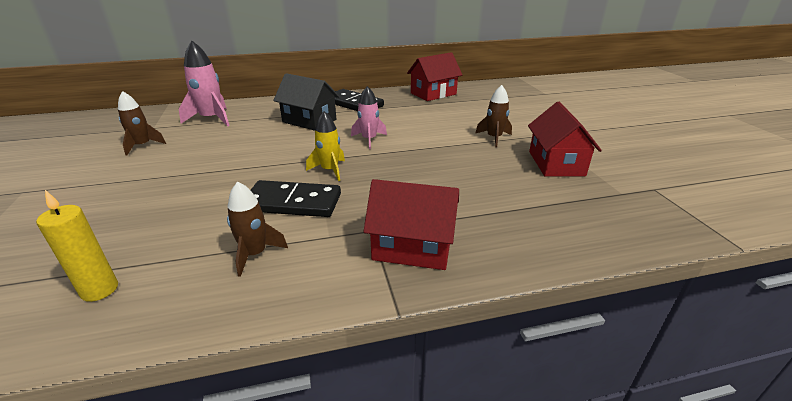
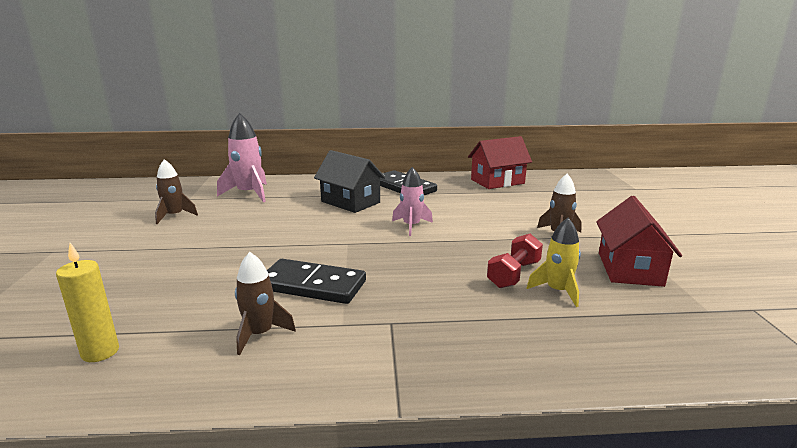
camera: 10 degrees right, 10 degrees down
(330, 170) = (360, 255): yellow rocket -> yellow rocket (557, 291)
(412, 247) = (432, 345): red house -> none
(466, 176) = (514, 274): none -> red dumbbell

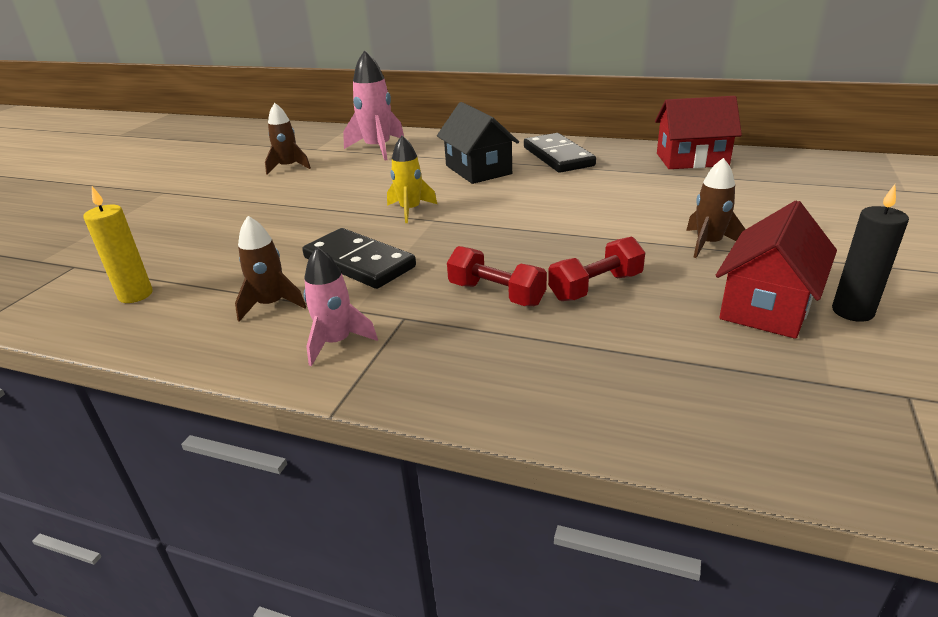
camera: 25 degrees right, 10 degrees up
(411, 226) = (523, 208): pink rocket -> pink rocket (336, 342)
(448, 291) = (496, 294): none -> red dumbbell
(557, 291) = (632, 317): yellow rocket -> yellow rocket (410, 210)
(678, 264) = (852, 311): none -> black candle

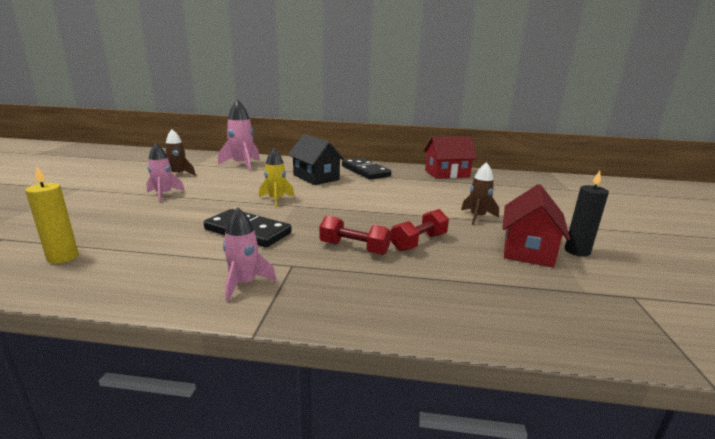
camera: 15 degrees left, 10 degrees down
(264, 201) = (164, 194): none -> pink rocket
(271, 304) = (184, 260): brown rocket -> none

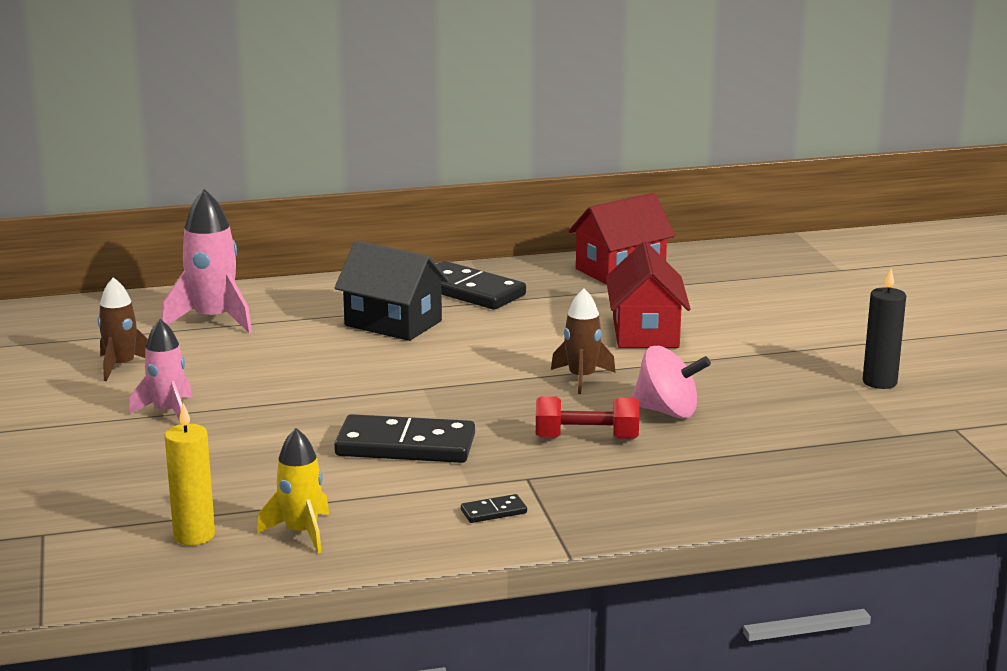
camera: 20 degrees left, 0 degrees up
(244, 283) = (493, 511): pink rocket -> black domino
(276, 200) = (379, 384): yellow rocket -> yellow rocket (301, 532)
(419, 242) = (667, 411): red dumbbell -> pink spinning top
(477, 217) = (723, 353): brown rocket -> brown rocket (581, 378)
(528, 250) = (817, 393): red house -> red house (645, 332)

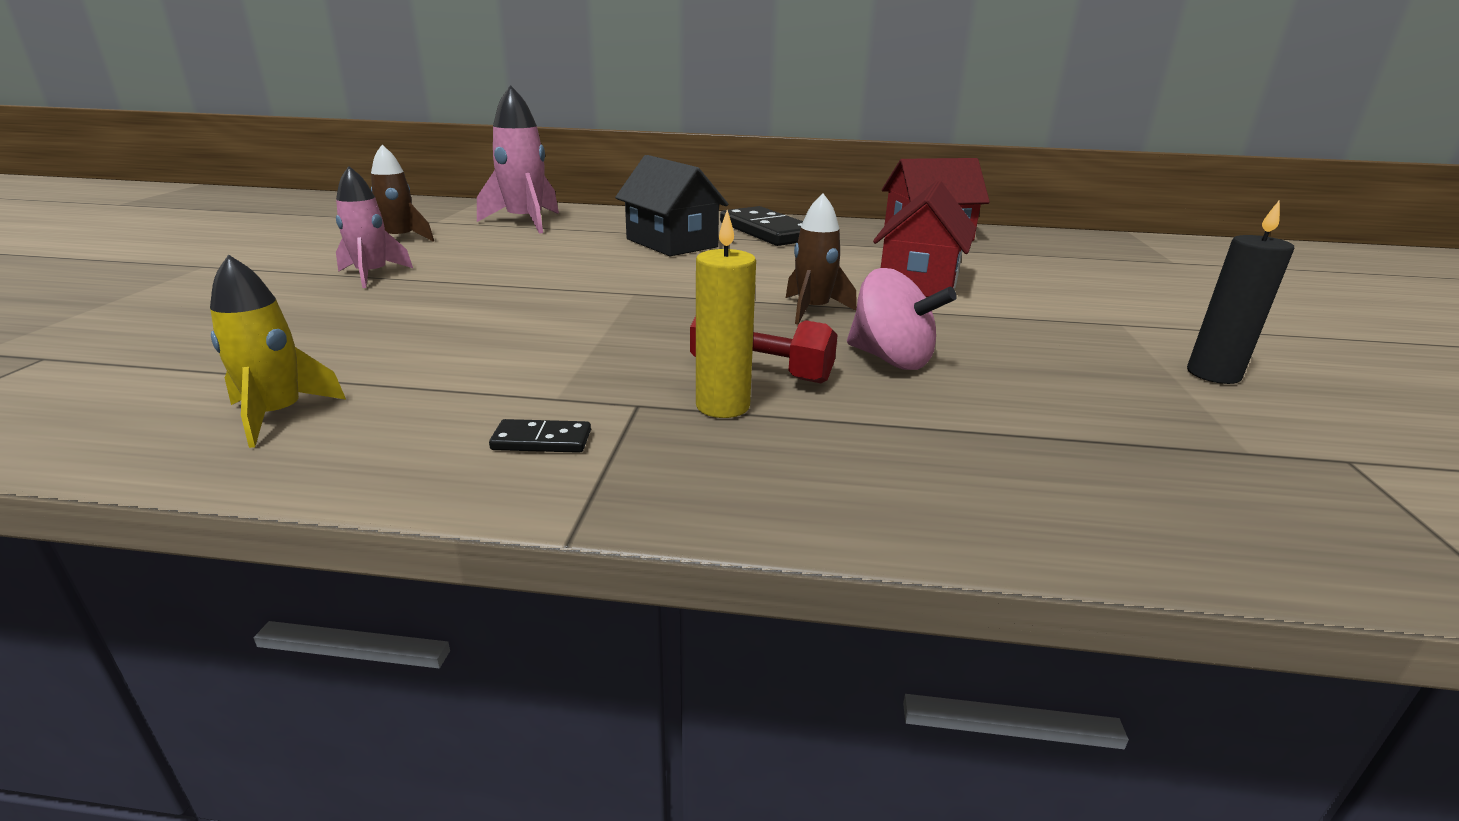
camera: 20 degrees right, 5 degrees up
(194, 535) = (166, 392): yellow candle -> yellow candle (722, 406)
(405, 445) = (543, 341): black domino -> none

